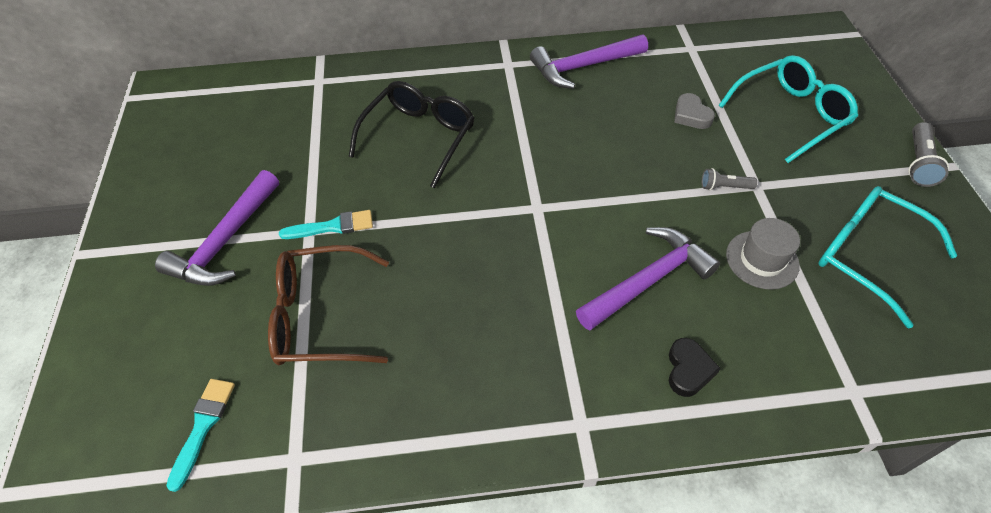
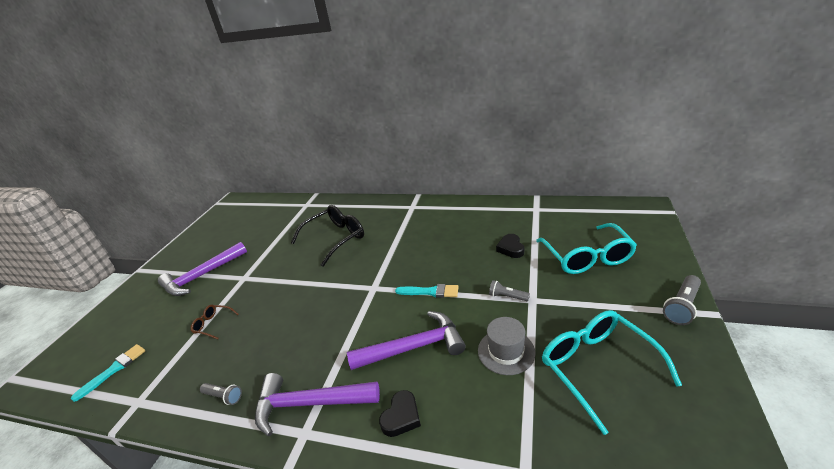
camera: 25 degrees right, 20 degrees down
(320, 316) = (213, 324): brown glasses -> brown glasses, size x0.46
(332, 226) = (256, 278): turquoise brush -> turquoise brush (430, 292)
(429, 413) = (223, 396): none -> grey flashlight
(583, 67) = (456, 212): purple hammer -> purple hammer (309, 404)
(691, 115) = (511, 248): grey heart -> black heart
(791, 114) = (587, 257): turquoise glasses -> turquoise glasses turned 90 degrees clockwise

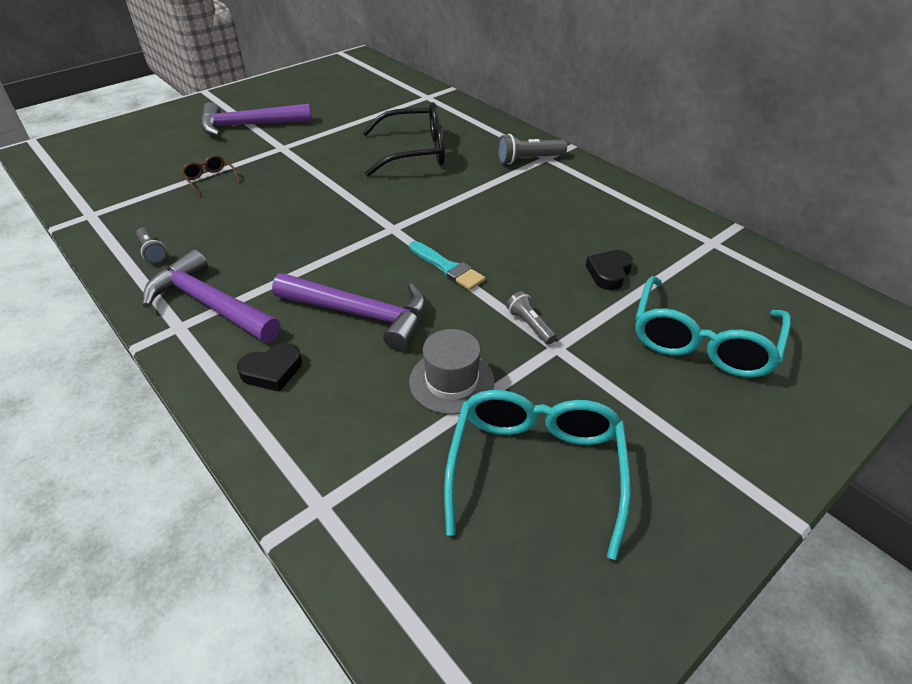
camera: 30 degrees right, 10 degrees up
(114, 369) = (100, 176): turquoise brush -> none
(682, 307) = (758, 483): grey flashlight -> grey flashlight (528, 160)

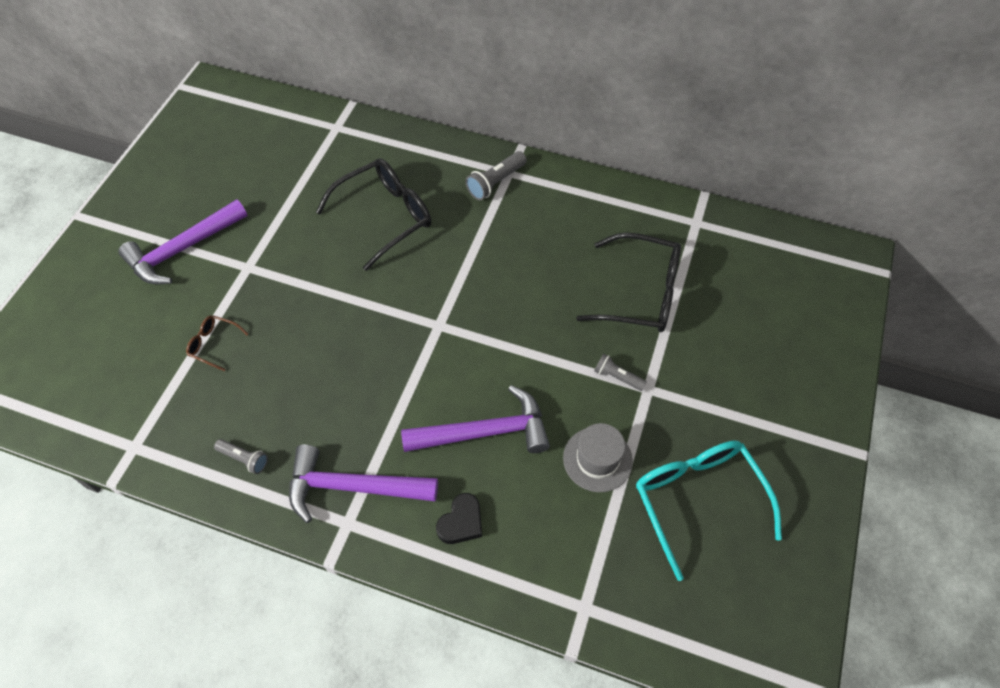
camera: 30 degrees left, 15 degrees up
(448, 267) = (517, 348): turquoise brush -> none
(609, 273) = (641, 293): black heart -> black glasses
(702, 342) = (740, 332): turquoise glasses -> none

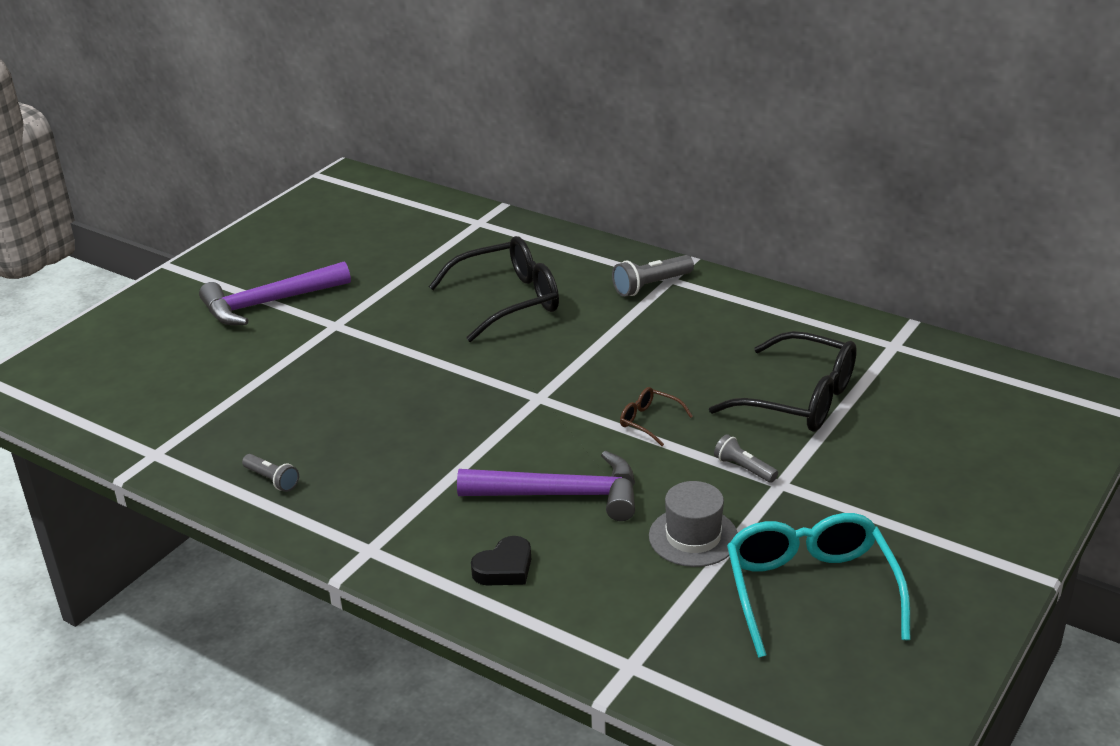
camera: 15 degrees right, 25 degrees down
(213, 344) = (273, 382): brown glasses -> brown glasses (649, 421)
(352, 487) = (386, 520): purple hammer -> none

